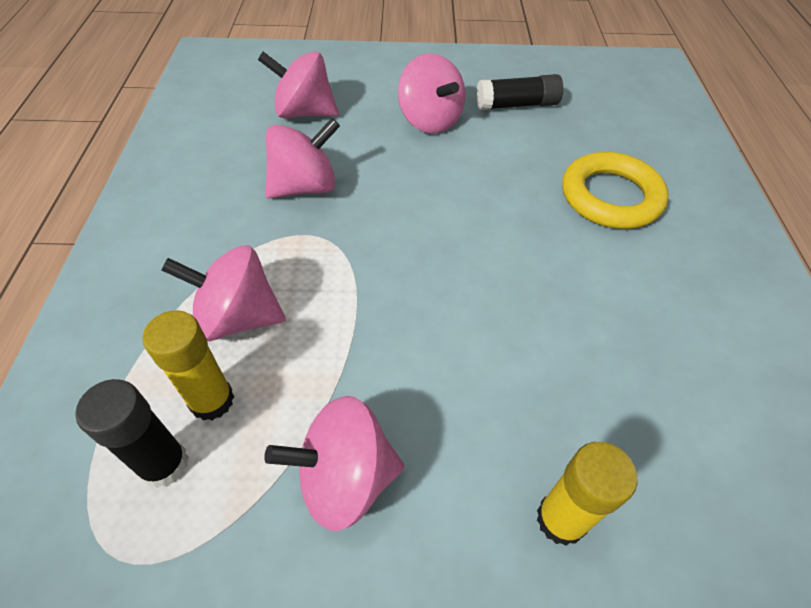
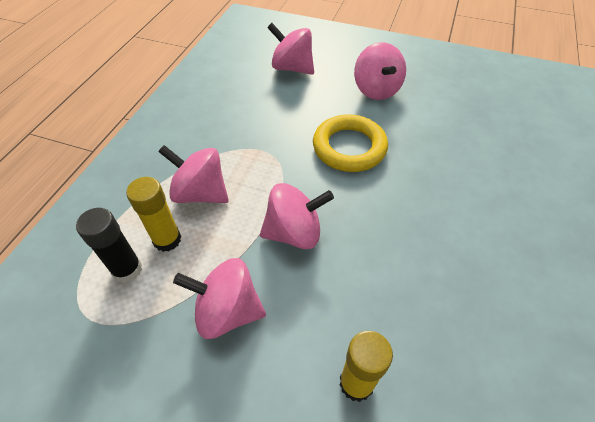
camera: 20 degrees right, 0 degrees up
(305, 187) = (273, 118): pink spinning top -> pink spinning top (294, 232)
(517, 105) = (446, 90): black glue stick -> none
(610, 197) = (490, 173): yellow ring -> yellow ring (349, 147)

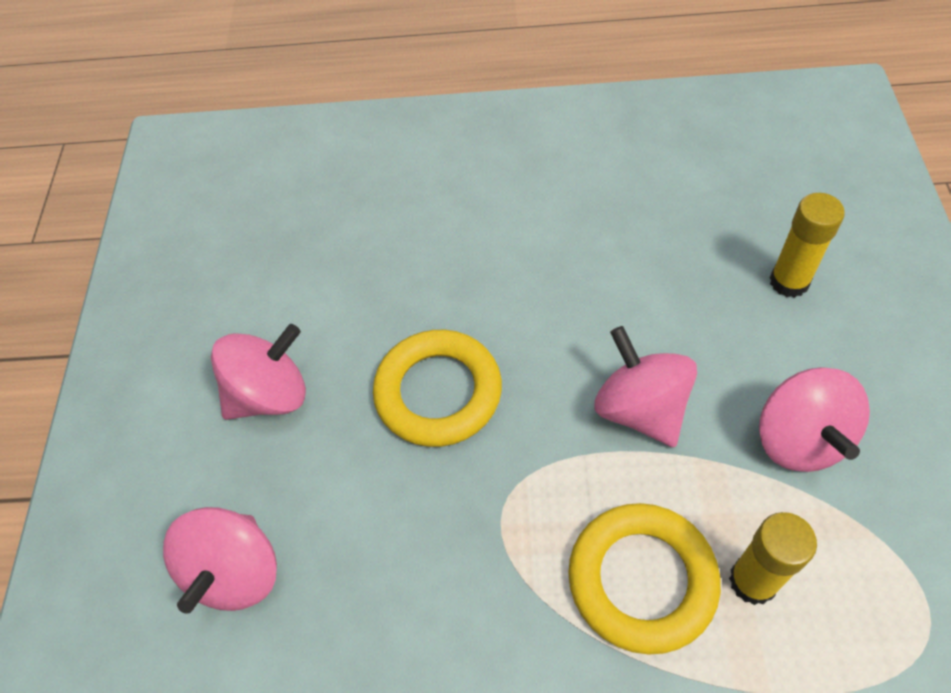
camera: 105 degrees left, 5 degrees up
(127, 269) = (833, 610): black glue stick -> none
(200, 193) = (642, 580): pink spinning top -> yellow ring

